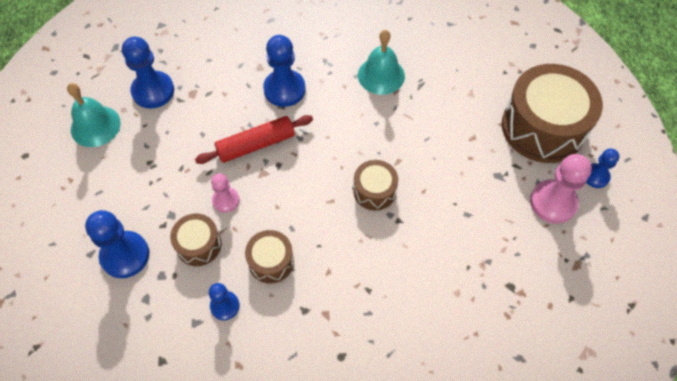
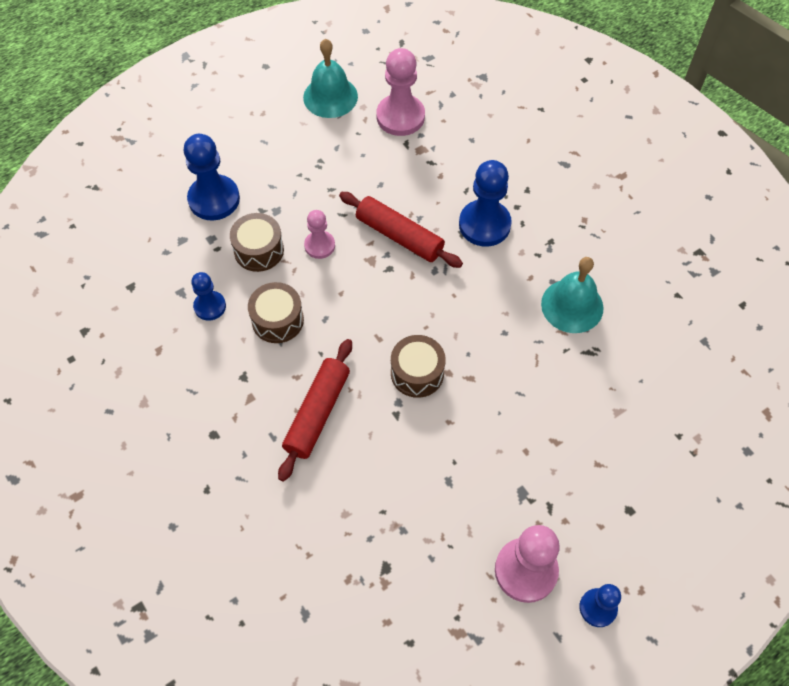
camera: 60 degrees right, 0 degrees up
(153, 91) = (400, 117): blue pawn -> pink pawn
(367, 272) = (317, 413): none -> red rolling pin
(543, 127) = (627, 515): brown drum -> none

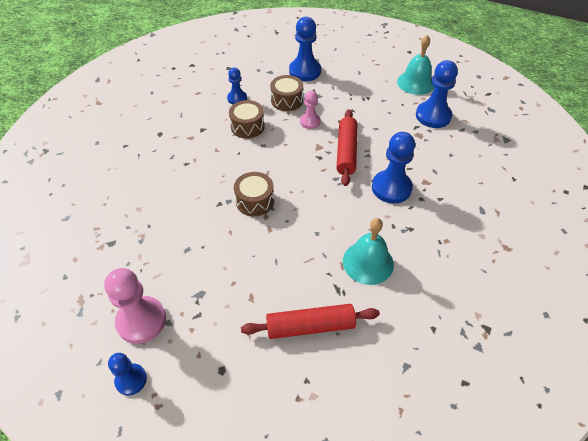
camera: 60 degrees right, 10 degrees down
(317, 413) = (198, 168): red rolling pin -> red rolling pin (310, 326)
(400, 117) = (433, 116): pink pawn -> blue pawn

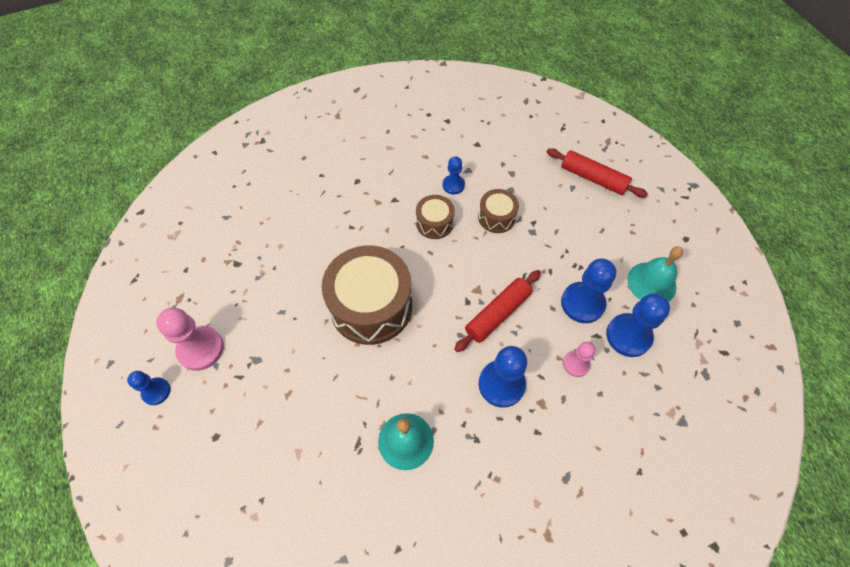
camera: 40 degrees right, 10 degrees up
(255, 201) = (371, 306): brown drum -> brown drum, size x2.02
(305, 71) = (546, 194): blue pawn -> blue pawn (582, 303)
(310, 122) = (495, 256): pink pawn -> pink pawn (576, 364)
(310, 326) = (306, 458): red rolling pin -> red rolling pin (593, 178)

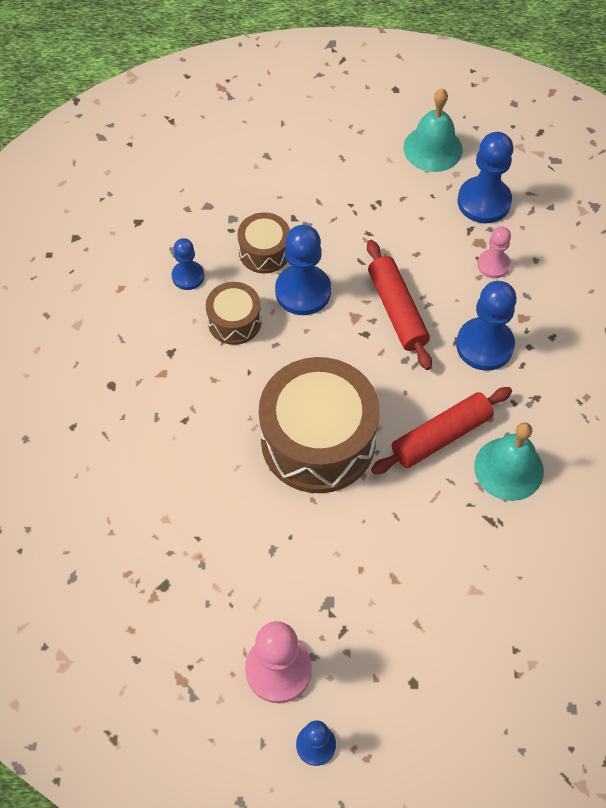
camera: 65 degrees left, 0 degrees up
(582, 303) = (425, 223): blue pawn -> blue pawn (303, 291)
(593, 178) = (266, 129): red rolling pin -> red rolling pin (441, 436)

